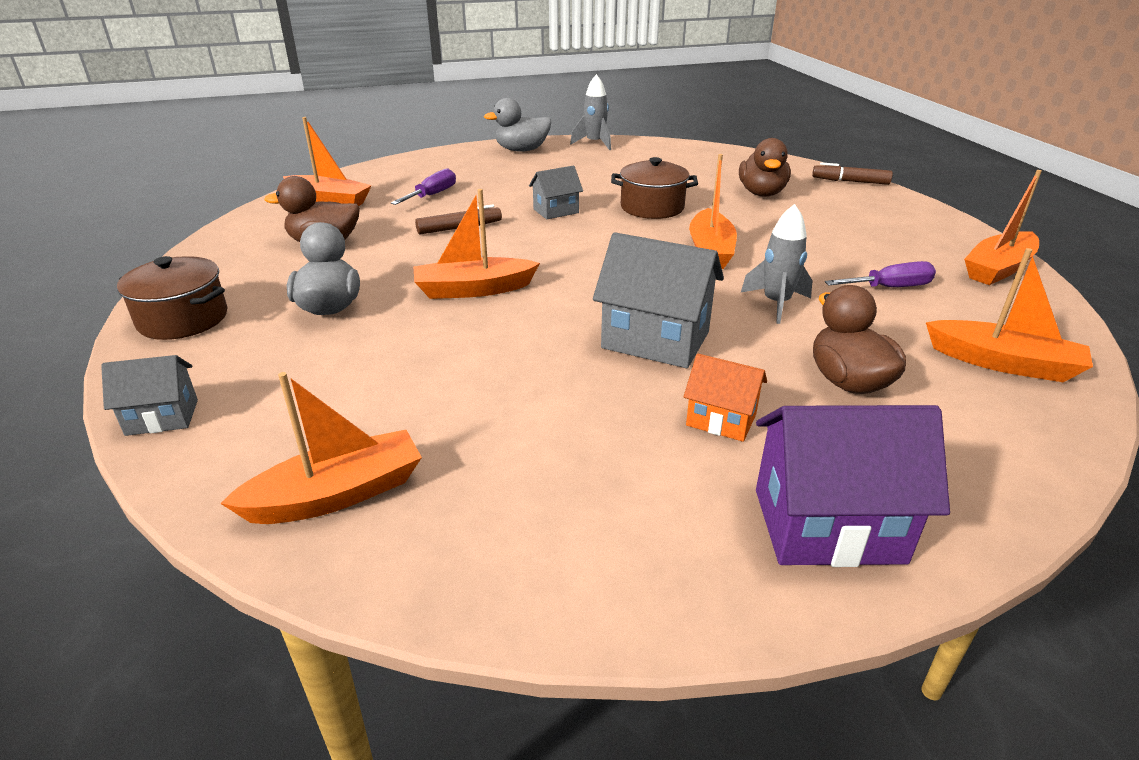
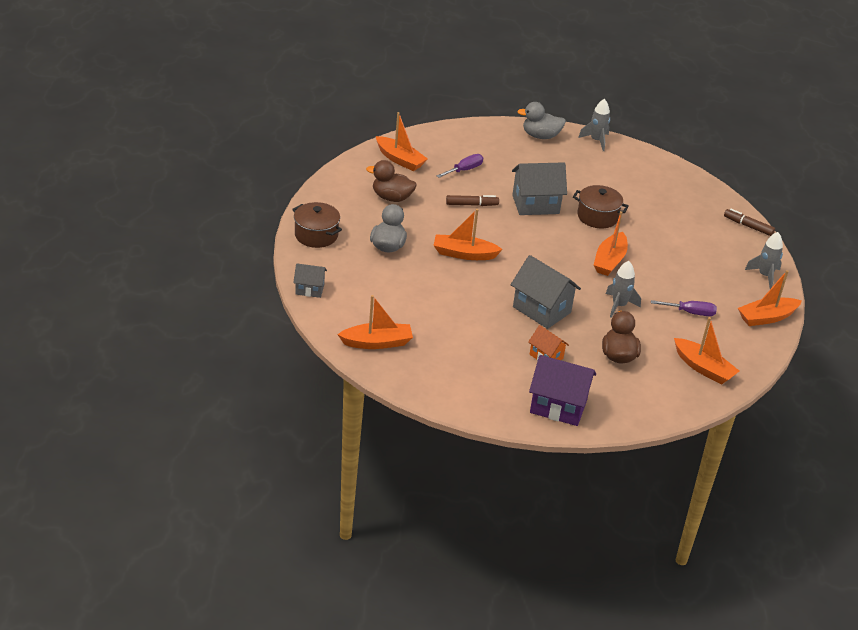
camera: 15 degrees right, 5 degrees up
(556, 211) = (535, 204): grey house -> grey house, size x1.78
(761, 193) = (678, 222): brown duck -> none
(932, 223) = (764, 276): none -> grey rocket

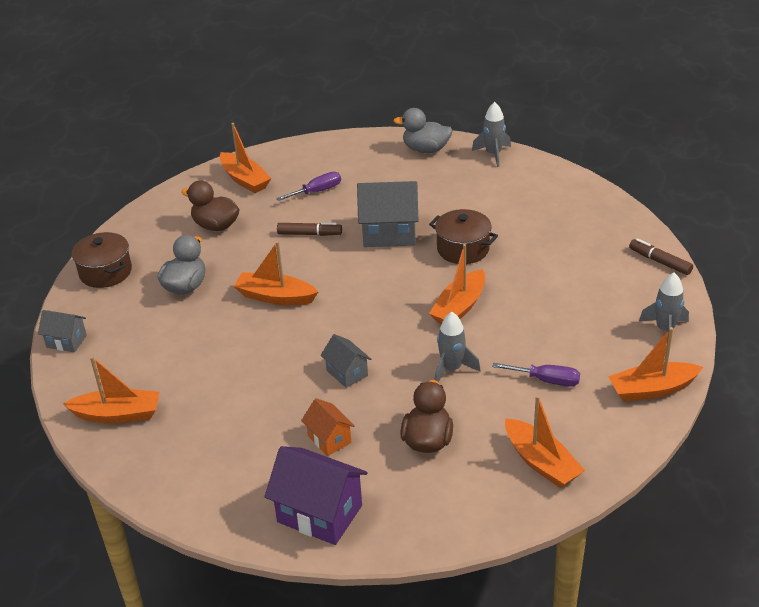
camera: 15 degrees right, 0 degrees up
(541, 310) = (347, 373): grey house -> grey house, size x0.56

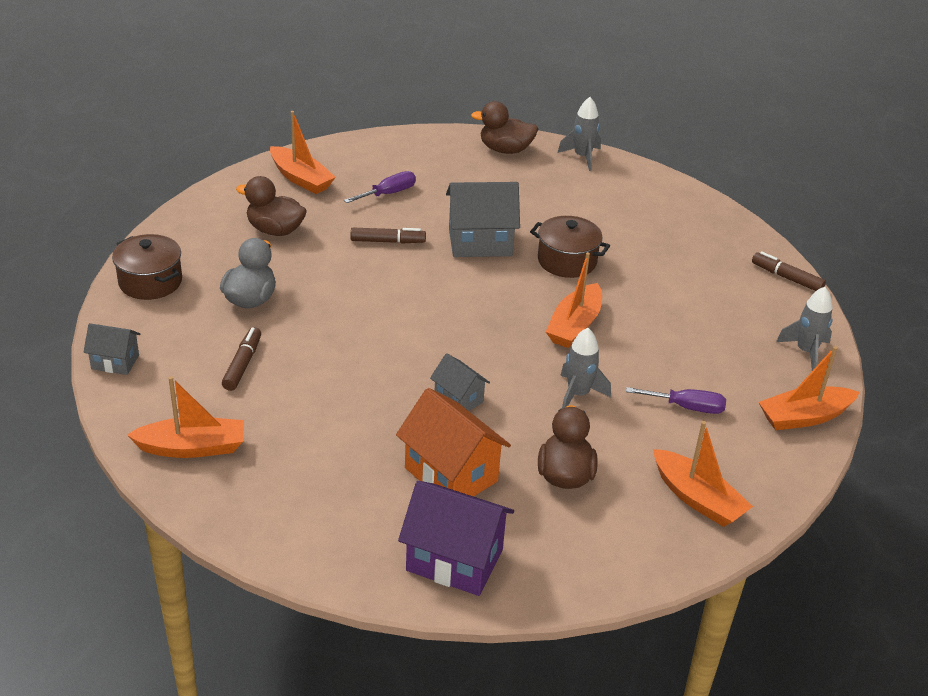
camera: 10 degrees left, 0 degrees up
(170, 343) = (243, 364): none -> brown marker
(275, 297) = (360, 312): orange boat -> none
(329, 439) = (451, 474): orange house -> orange house, size x1.78
(426, 149) = (505, 150): grey duck -> brown duck

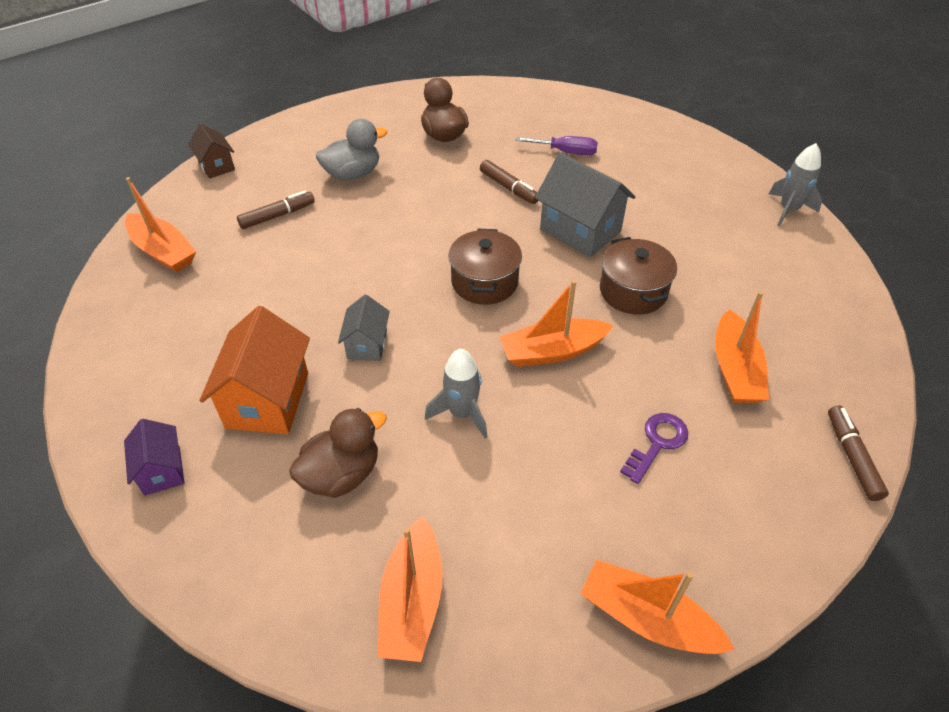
camera: 50 degrees right, 10 degrees up
(115, 362) = (216, 166): grey house -> brown house
(150, 282) = (316, 126): brown pot -> brown pot (484, 282)
(301, 178) = (518, 108): orange boat -> orange boat (735, 369)
(454, 560) = (162, 470): purple house -> purple house, size x0.56
(505, 150) = (720, 167): brown duck -> none
(687, 407) = (539, 504): purple screwdriver -> none
(697, 335) = (657, 443): none -> purple key
(806, 352) = (756, 551): grey rocket -> none

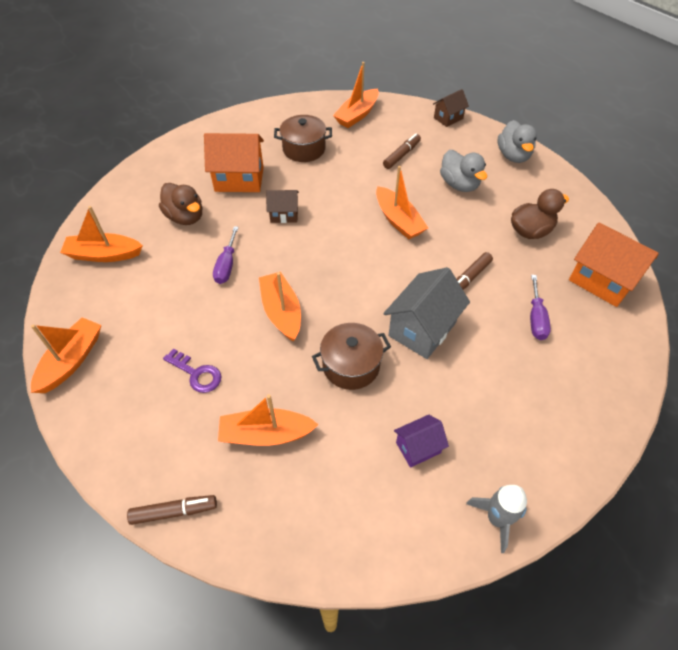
camera: 85 degrees right, 5 degrees up
(162, 470) = (194, 151): purple house -> purple house (418, 447)
(277, 216) = (401, 155): brown marker -> brown marker turned 105 degrees counterclockwise
(314, 126) = (513, 156): none -> grey duck
(367, 344) = (284, 214): grey house -> brown house
(405, 231) = (398, 220): none -> orange boat
(462, 413) = (227, 265): grey rocket -> purple screwdriver
(484, 282) = (350, 269): brown pot -> brown pot (304, 149)
(519, 105) = (602, 281): none -> orange house

